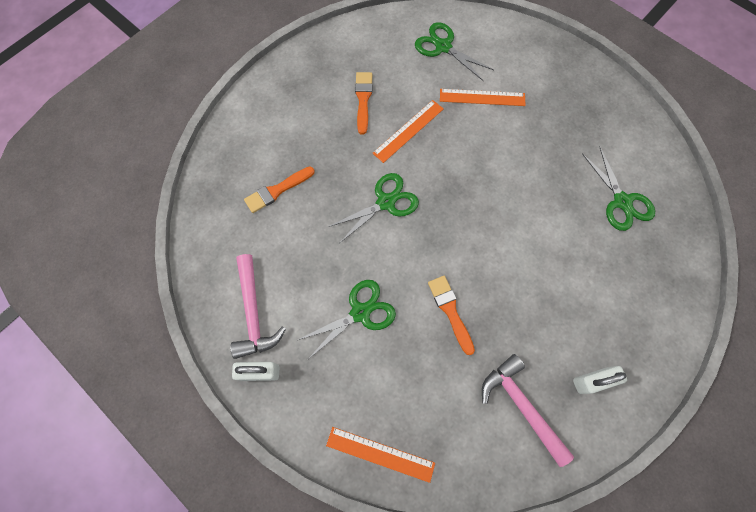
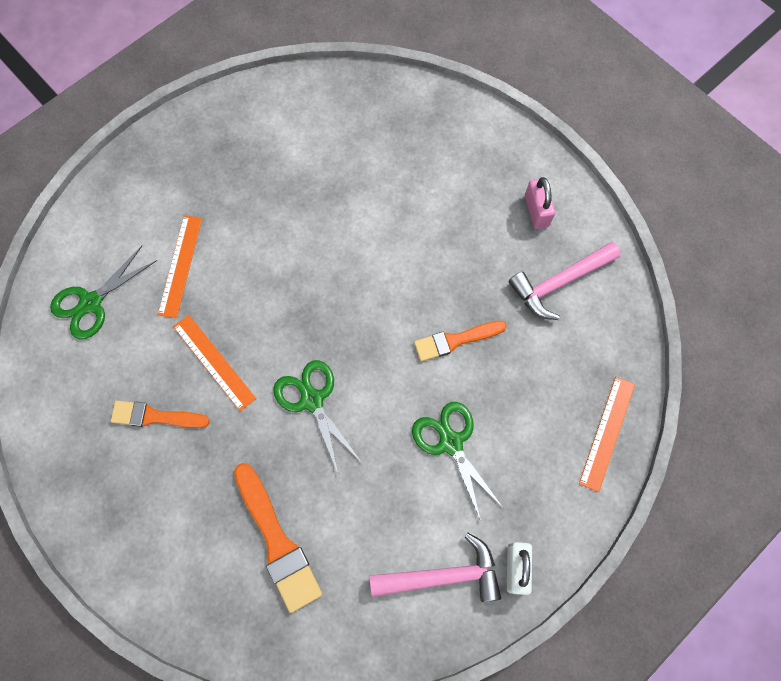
camera: 85 degrees left, 0 degrees up
(277, 190) = (277, 542): orange brush -> orange brush, size x1.51
(592, 380) = (536, 211): white padlock -> pink padlock
(622, 201) = (343, 141): green scissors -> none

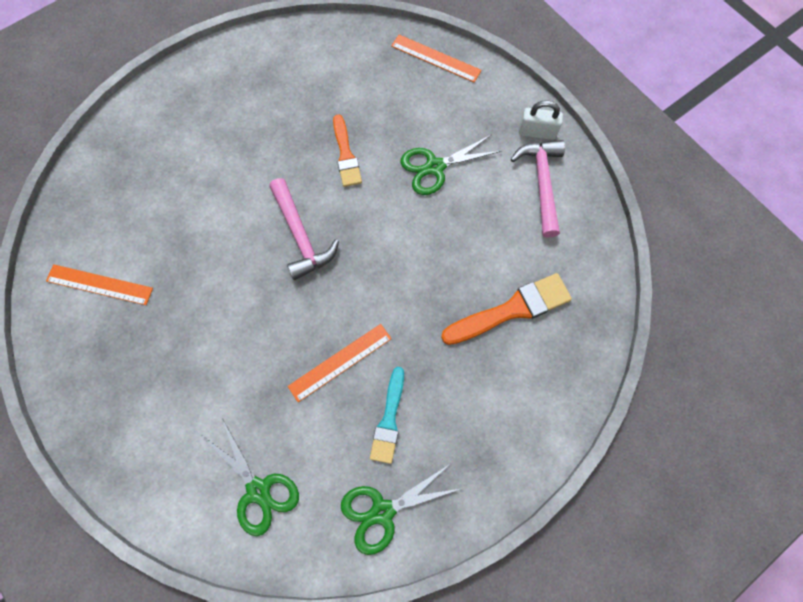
camera: 85 degrees left, 0 degrees up
(155, 416) = (389, 419): orange brush -> turquoise brush
(180, 265) = (232, 395): orange ruler -> orange ruler (99, 285)
(312, 400) = (387, 274): green scissors -> green scissors (383, 511)
(536, 211) = (235, 80): pink padlock -> none
(559, 282) = (305, 72): pink hammer -> pink hammer (300, 236)

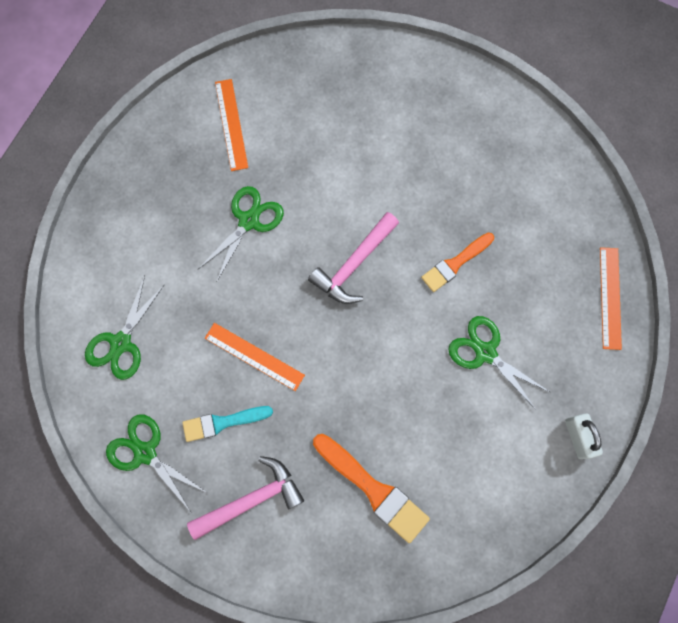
camera: 65 degrees right, 5 degrees up
(205, 310) = (248, 221): none -> green scissors
(542, 183) = (521, 465): pink hammer -> pink hammer (251, 499)

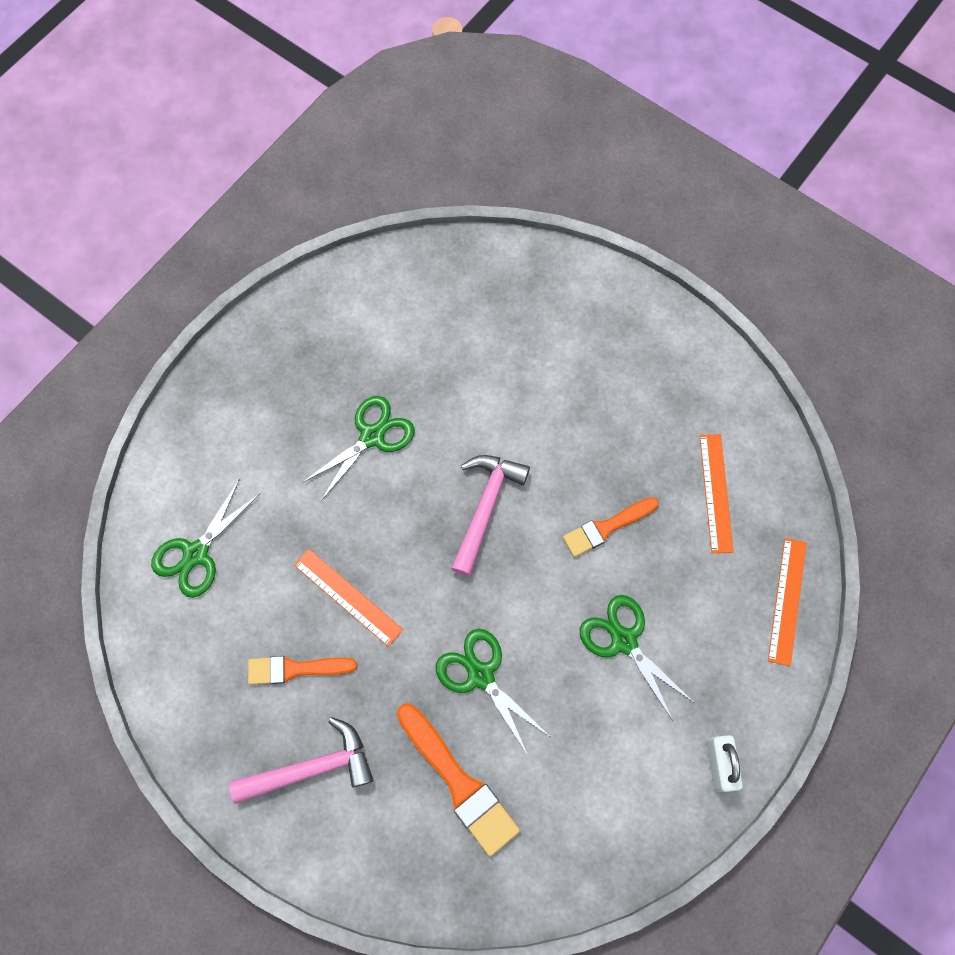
camera: 10 degrees right, 5 degrees down
(145, 453) = (198, 689): green scissors -> green scissors (480, 675)
(223, 422) = (295, 669): turquoise brush -> orange brush
(231, 124) = (373, 321): orange ruler -> orange ruler (715, 492)
(354, 264) = (486, 507): pink hammer -> pink hammer turned 150 degrees clockwise

